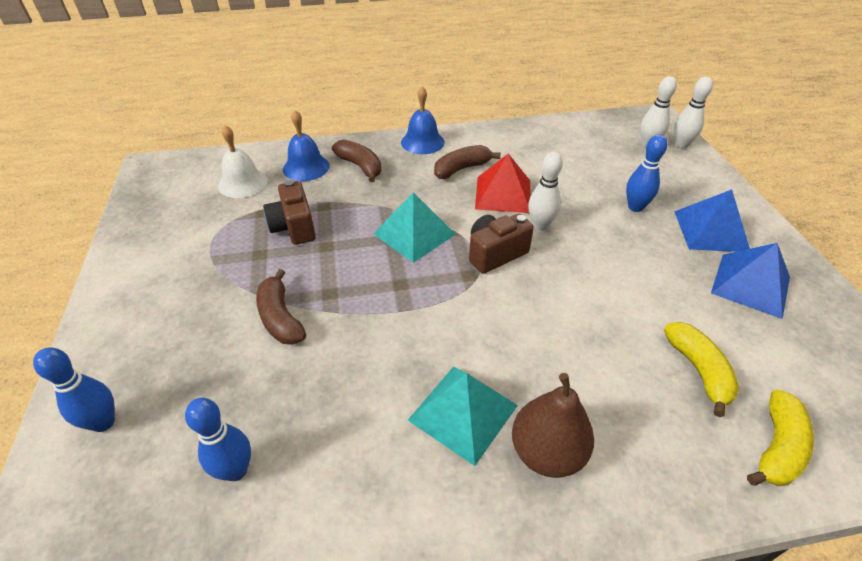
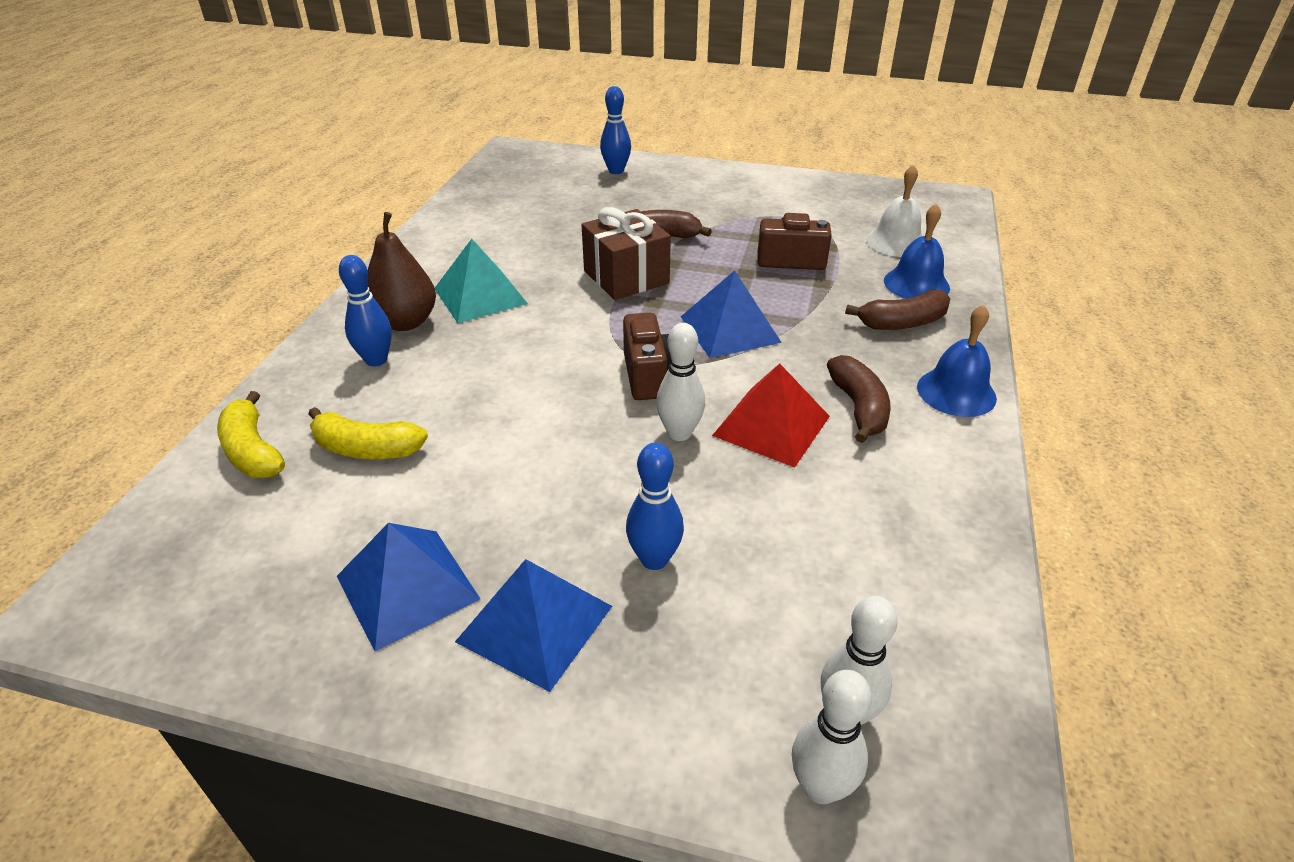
camera: 115 degrees right, 5 degrees down
(235, 470) = (533, 206): blue bowling pin -> blue bowling pin (376, 360)
(370, 315) = (626, 277): none -> brown gift
(414, 234) = (730, 329): turquoise pyramid -> blue pyramid

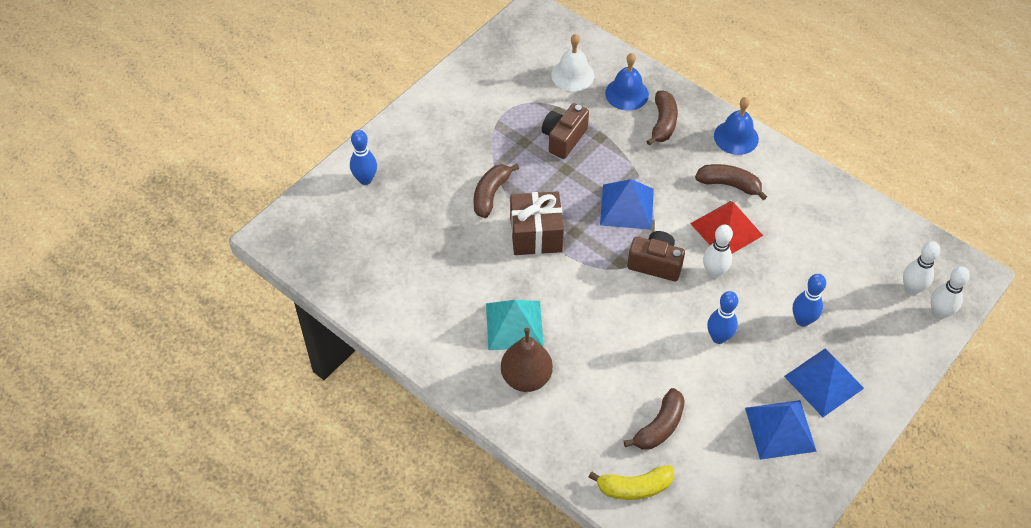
camera: 65 degrees left, 15 degrees up
(367, 449) = (659, 426): yellow banana -> brown banana
(376, 360) = (565, 404): blue bowling pin -> blue bowling pin (718, 337)

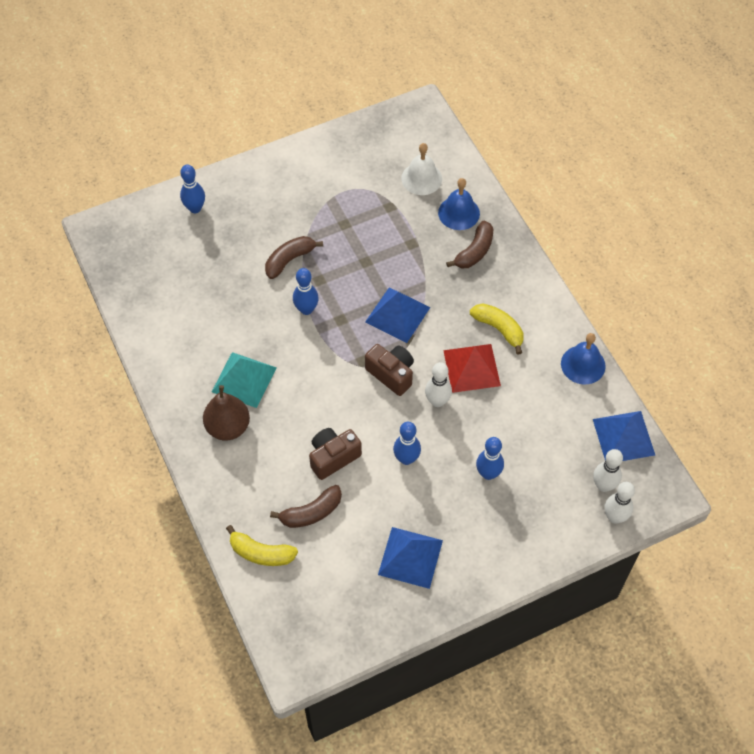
camera: 25 degrees right, 5 degrees up
(536, 235) = (306, 309): brown gift -> blue bowling pin
(563, 139) = (379, 233): brown camera -> brown camera (333, 457)
(729, 185) = (499, 329): brown banana -> yellow banana
(736, 137) = (532, 288): blue bell -> blue bell (583, 364)
(824, 382) = (473, 534): blue pyramid -> blue pyramid (623, 437)

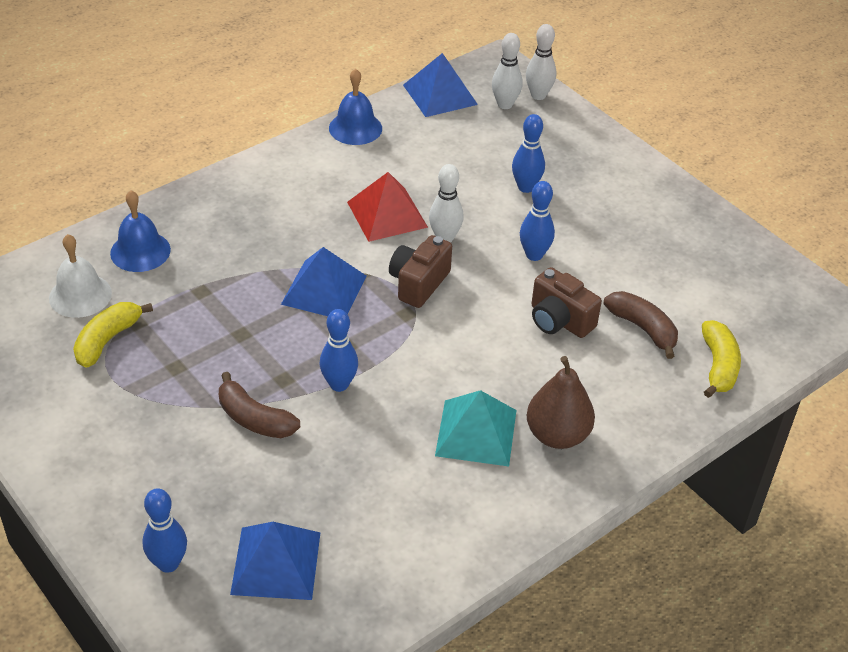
camera: 105 degrees left, 15 degrees down
(410, 557) = (657, 236): blue pyramid -> blue pyramid (276, 562)
(474, 251) = (205, 230): brown banana -> none
(499, 329) = (323, 197): yellow banana -> yellow banana (107, 340)

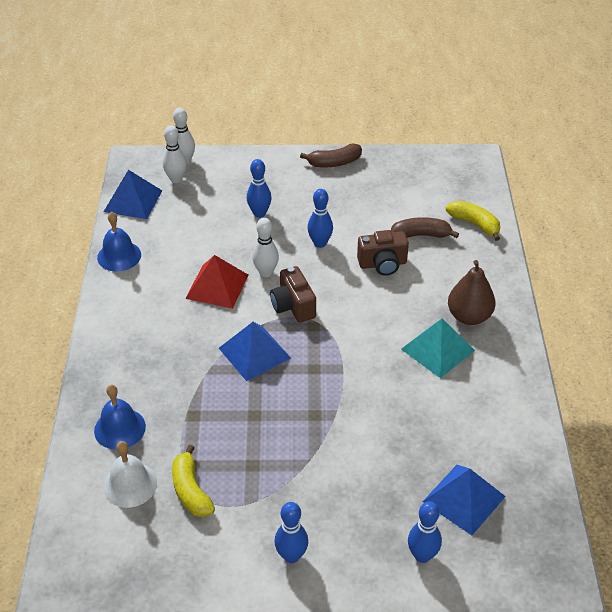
camera: 50 degrees left, 0 degrees up
(254, 419) = (336, 447): brown banana -> brown banana (334, 163)
(339, 384) = (344, 390): blue bowling pin -> blue bowling pin (291, 556)

